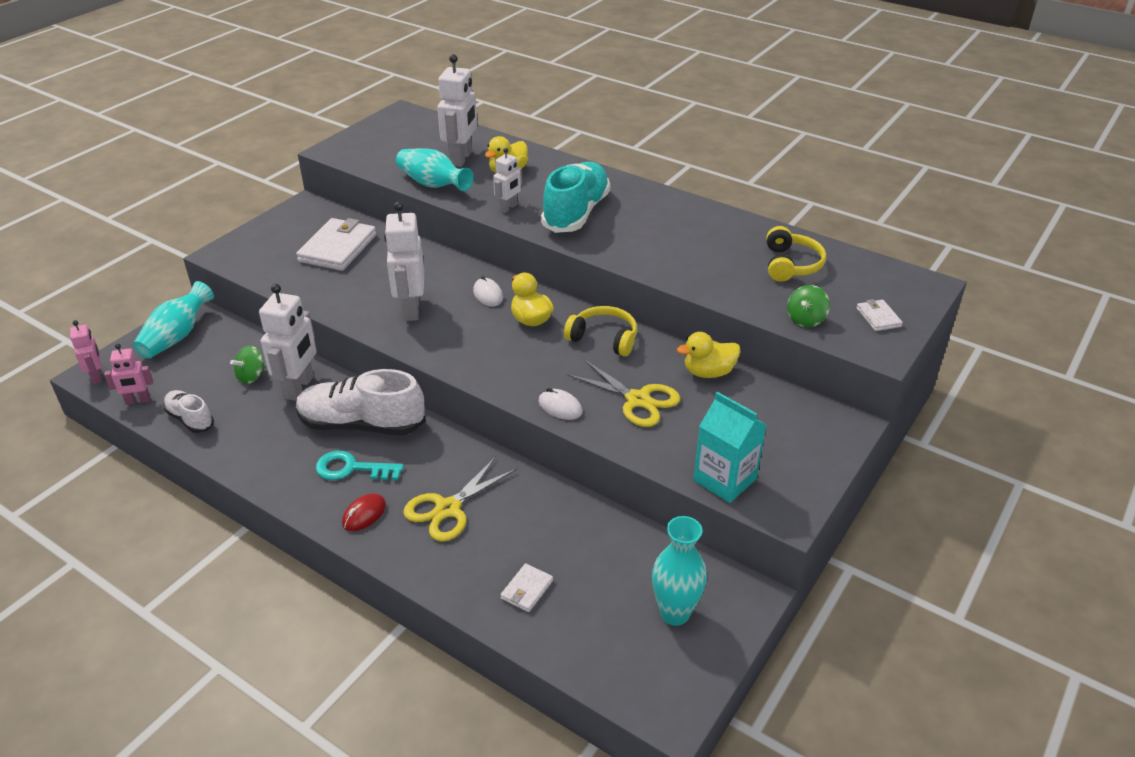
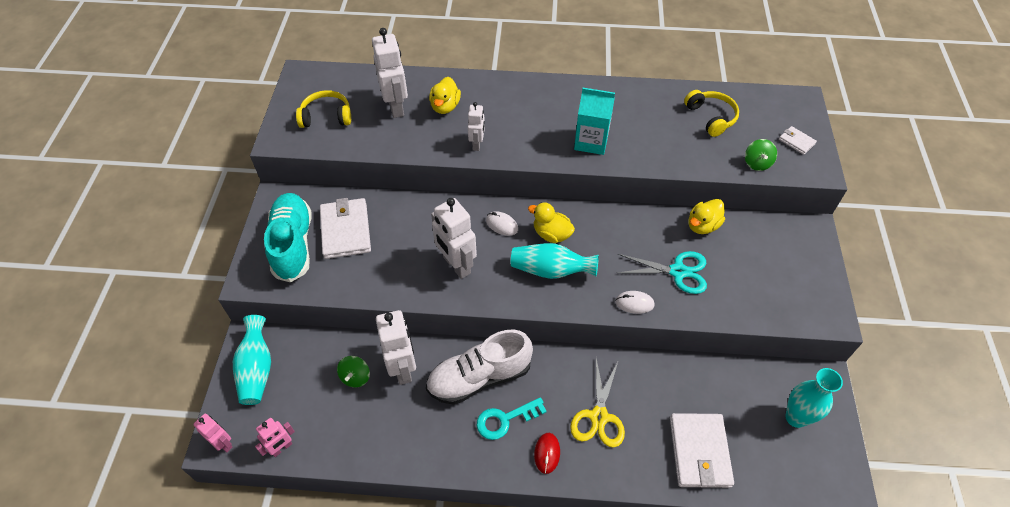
camera: 30 degrees left, 15 degrees up
(190, 419) = (342, 442): white shoe -> none
(433, 185) = (398, 144): turquoise vase -> turquoise vase (551, 270)
(526, 589) = (699, 452): white wallet -> white wallet, size x2.08
(576, 213) = (531, 128): turquoise shoe -> turquoise shoe (293, 244)
(603, 338) = (614, 228): yellow headphones -> yellow headphones (326, 117)
(637, 400) = (678, 272): yellow scissors -> turquoise scissors
(724, 480) = (779, 310): turquoise carton -> turquoise carton (591, 142)

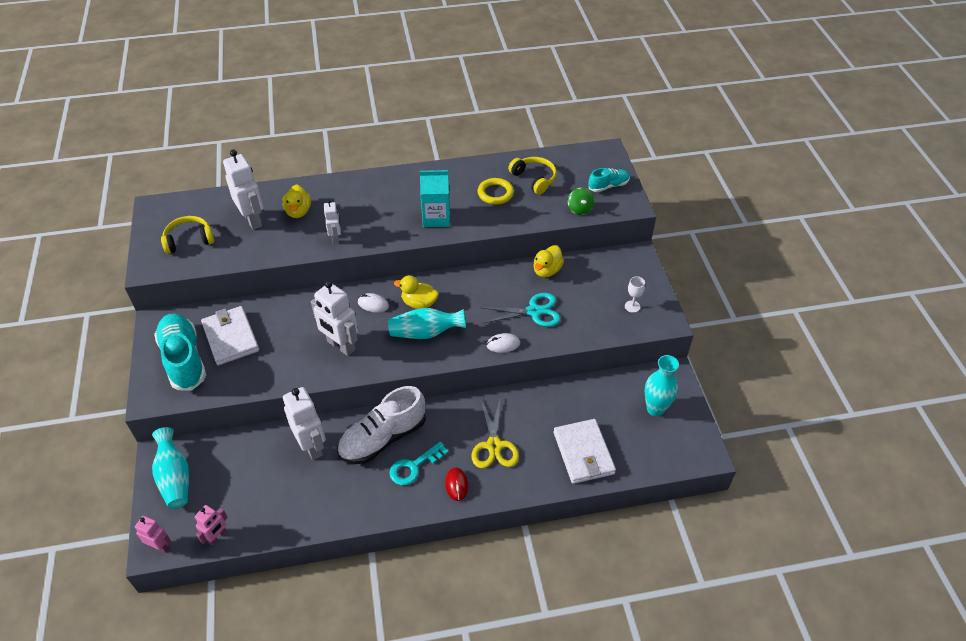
camera: 15 degrees left, 5 degrees down
(355, 377) = (270, 463): green spinning top -> none
(663, 126) = (495, 193): none -> yellow ring
(794, 290) = (632, 306): none -> white goblet
(796, 141) = (608, 186): white wallet -> turquoise shoe

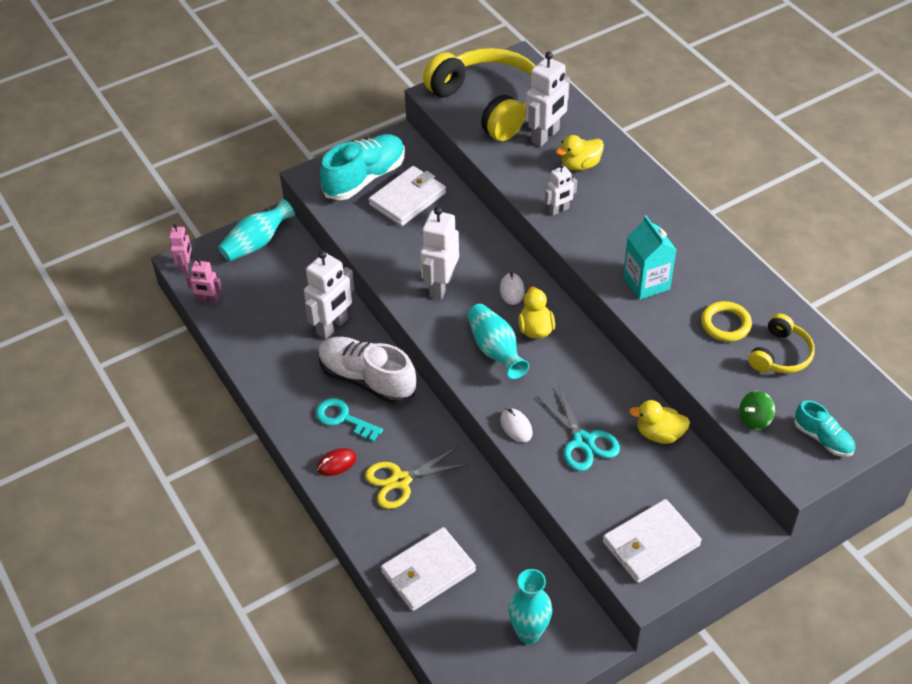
camera: 70 degrees right, 0 degrees up
(189, 240) = (488, 104): yellow headphones -> yellow headphones, size x2.06
(632, 306) = (650, 543): white goblet -> white wallet

